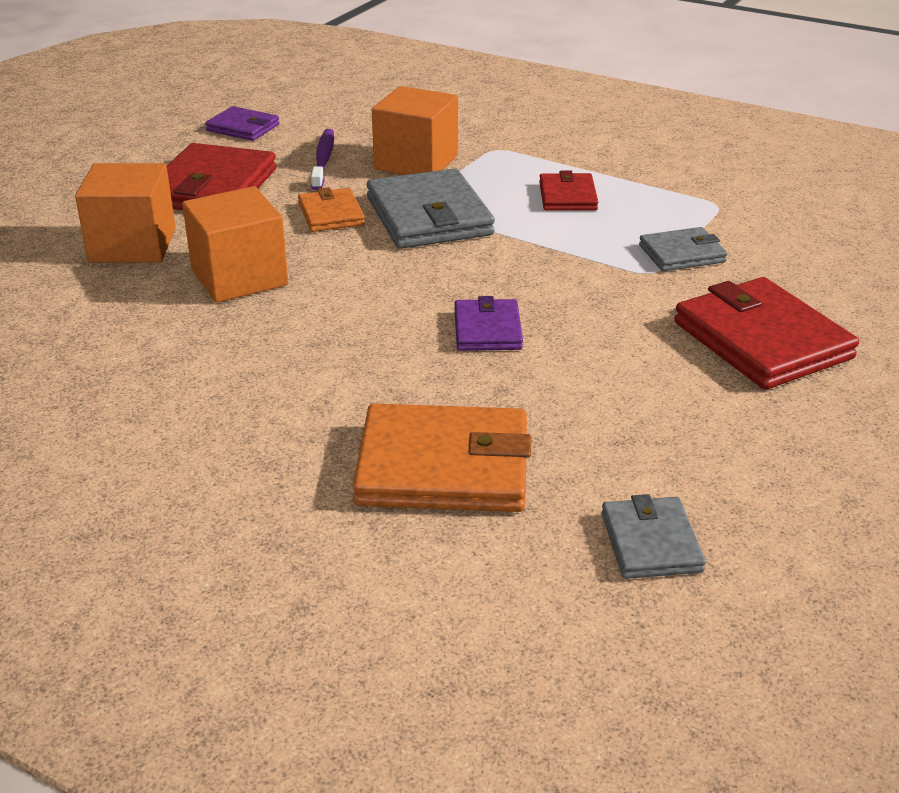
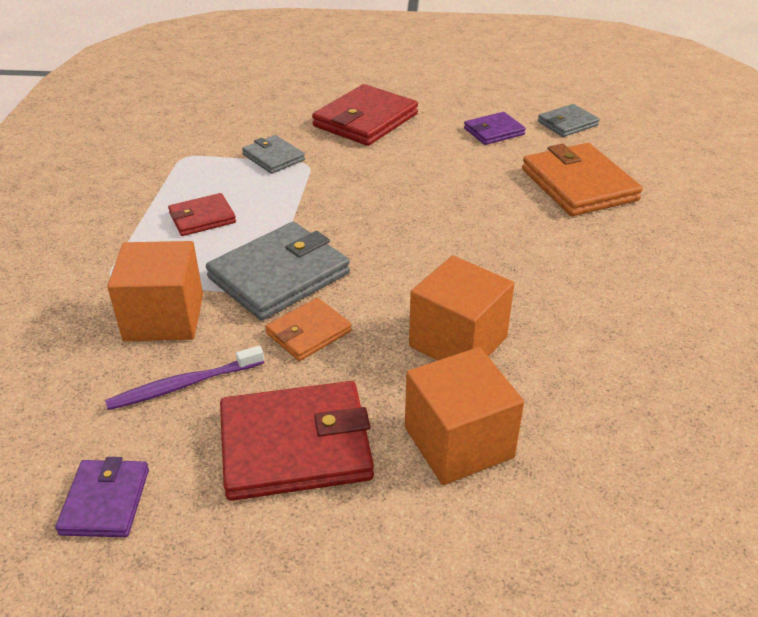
camera: 115 degrees left, 5 degrees up
(487, 330) = (432, 205): purple wallet -> purple wallet (494, 131)

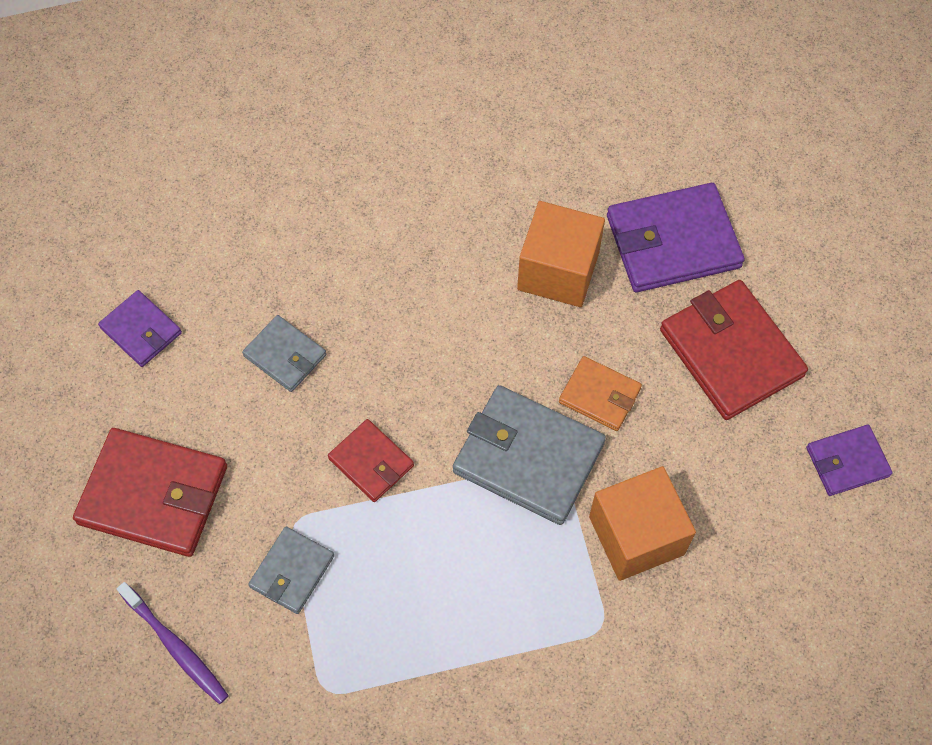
camera: 110 degrees left, 25 degrees up
(183, 385) = (711, 470): purple toothbrush -> purple toothbrush (176, 647)
(202, 218) = (457, 589): red wallet -> red wallet (371, 462)
(458, 442) = (673, 242): orange cube -> purple wallet
(567, 123) = (95, 252): grey wallet -> grey wallet (285, 355)
(578, 185) = (247, 219): orange wallet -> none

